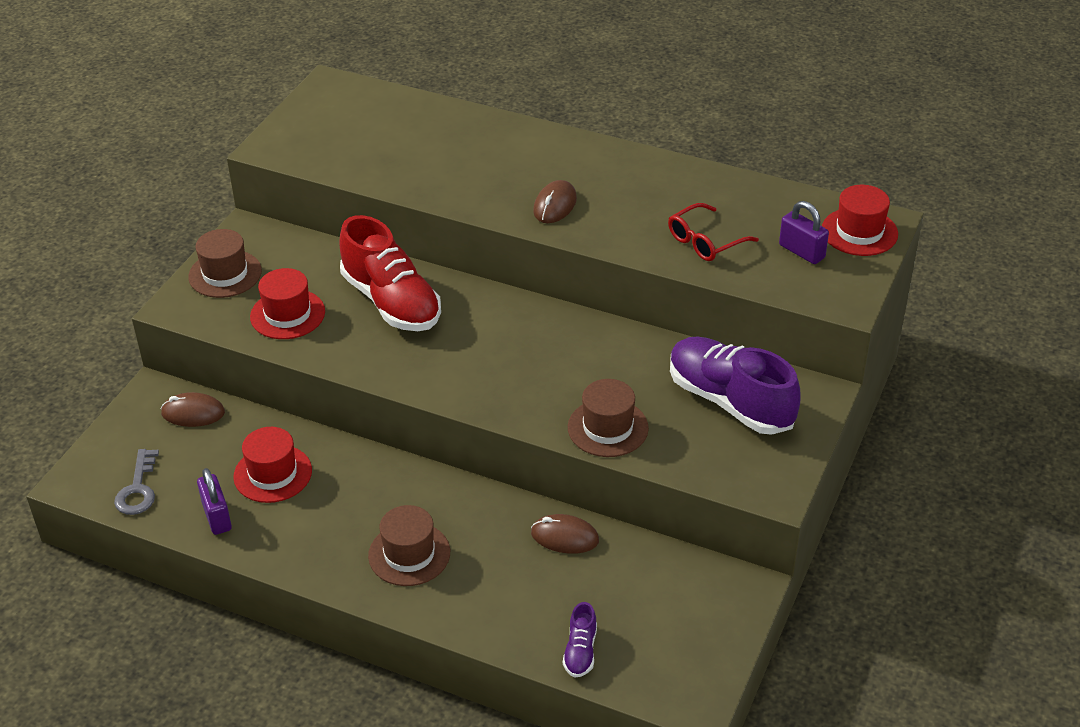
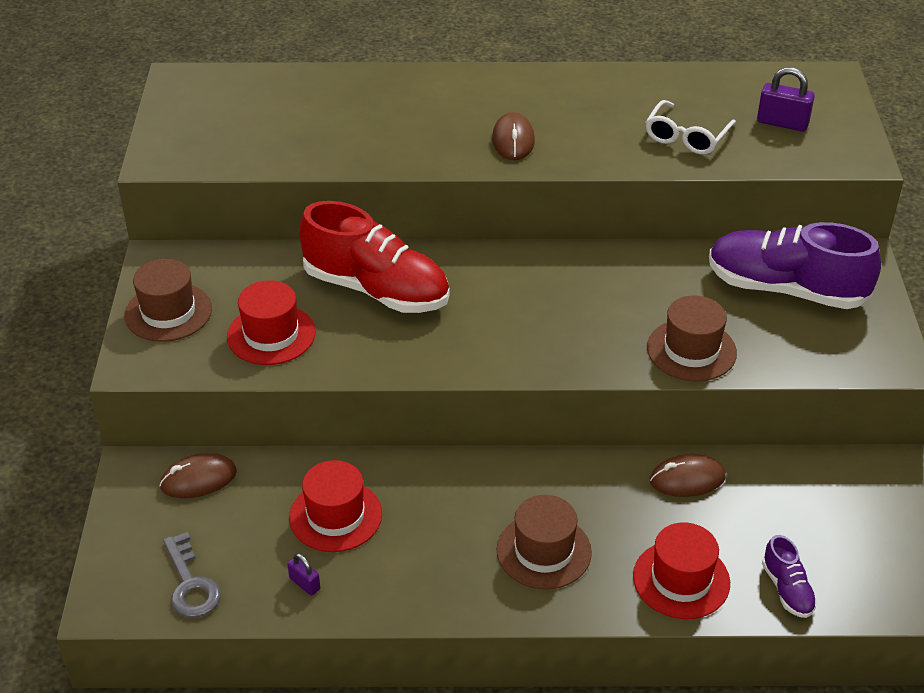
camera: 25 degrees left, 0 degrees up
(217, 516) = (304, 584): purple padlock -> purple padlock, size x0.57
(705, 241) = (686, 137): red glasses -> white glasses
(859, 232) = (818, 92): red hat -> red hat (681, 579)

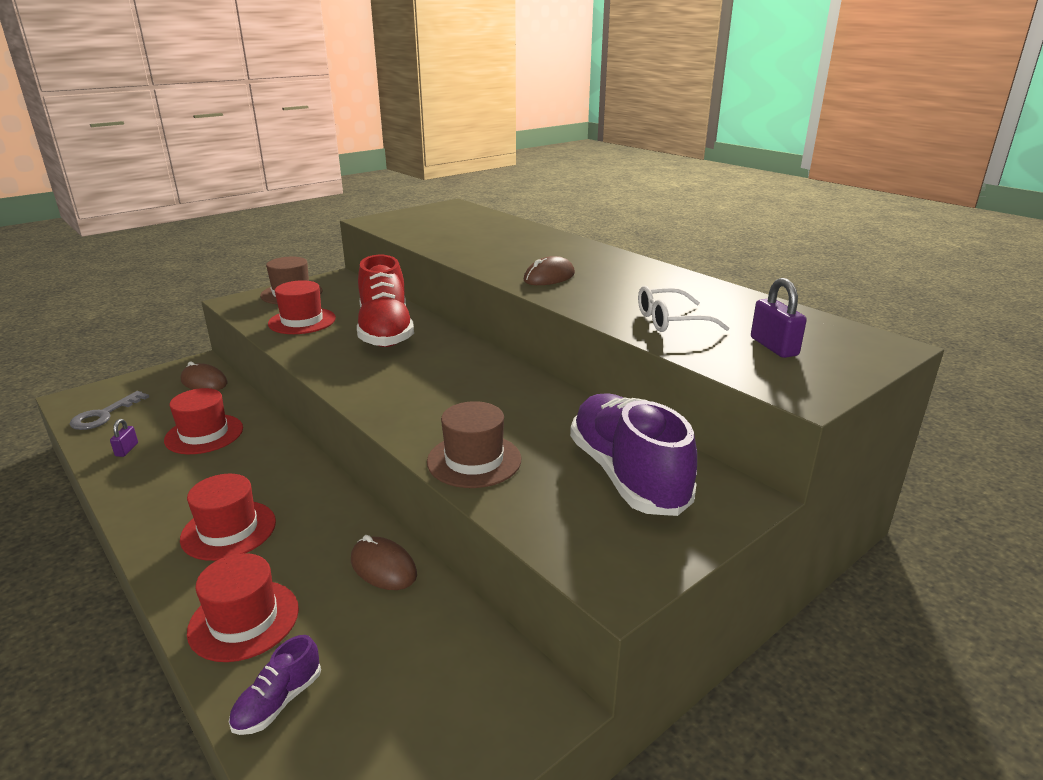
camera: 50 degrees right, 15 degrees down
(544, 551) = (228, 530): brown hat -> red hat

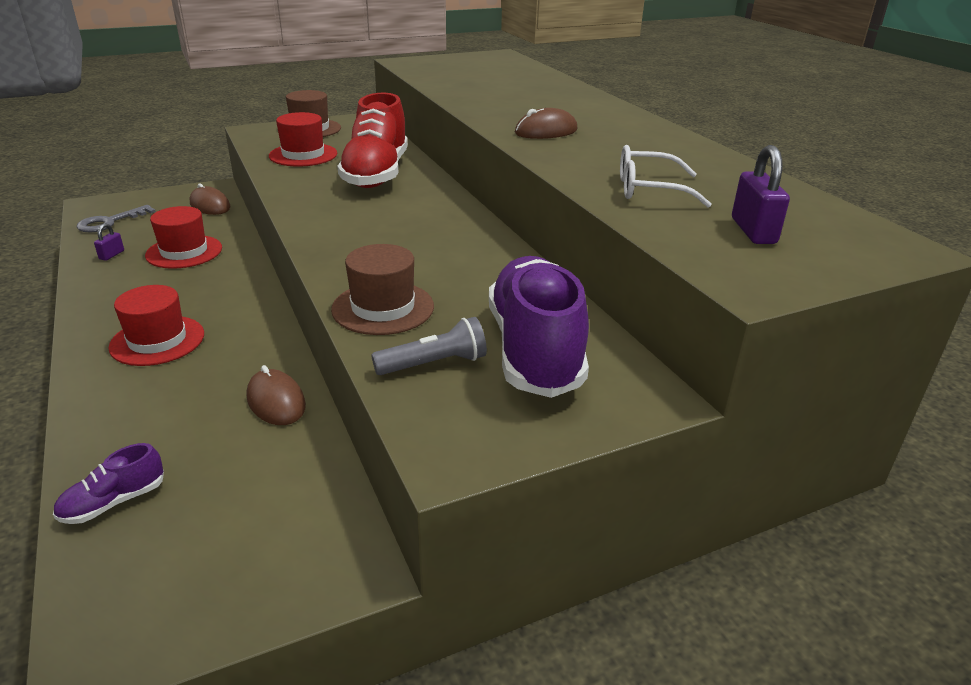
camera: 15 degrees right, 5 degrees up
(244, 620) = (125, 423): red hat -> none
(551, 504) = (434, 364): none -> grey flashlight

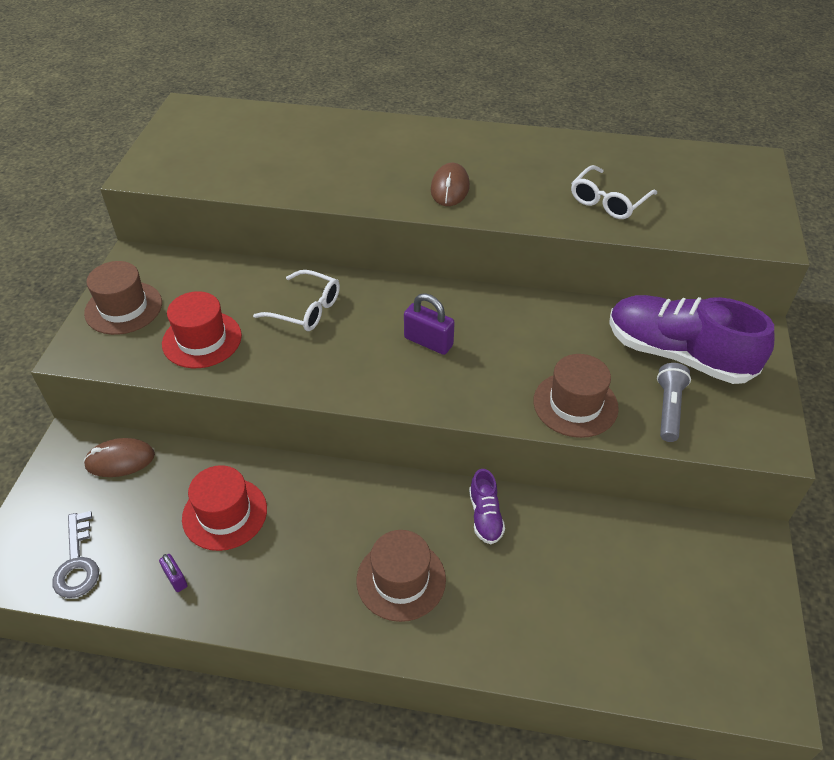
camera: 55 degrees left, 15 degrees up
(114, 502) = (626, 660): purple shoe -> purple shoe (485, 516)
(157, 340) = (401, 580): red hat -> brown hat
(276, 401) = (552, 524): brown mouse -> none
(376, 174) = (306, 309): red shoe -> white glasses
(753, 231) = (701, 198): purple padlock -> purple padlock (428, 342)

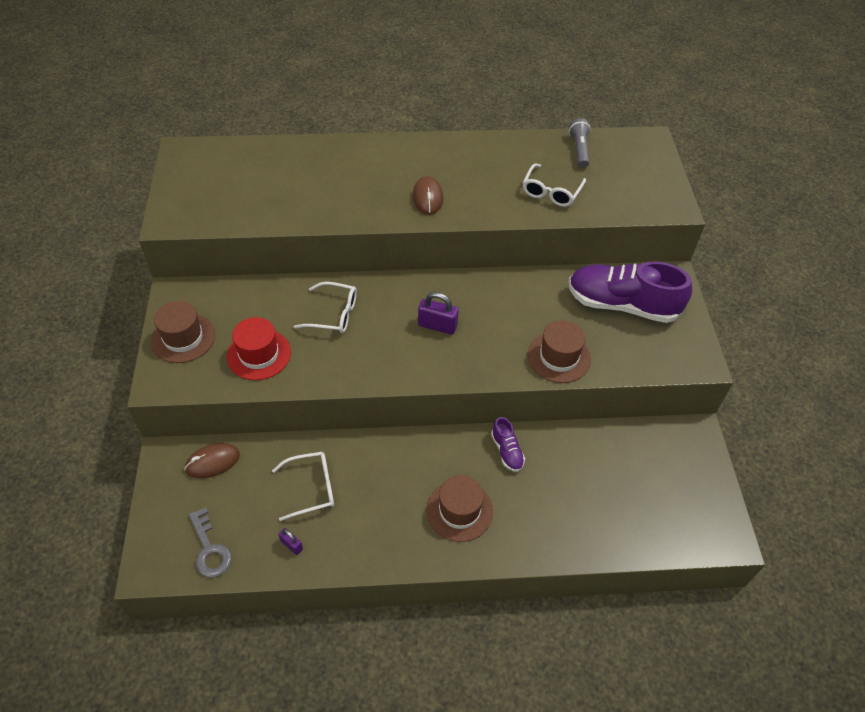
camera: 15 degrees left, 5 degrees up
(225, 514) = (311, 488): red hat -> white glasses
(669, 409) = (625, 349): grey flashlight -> grey flashlight (579, 149)

